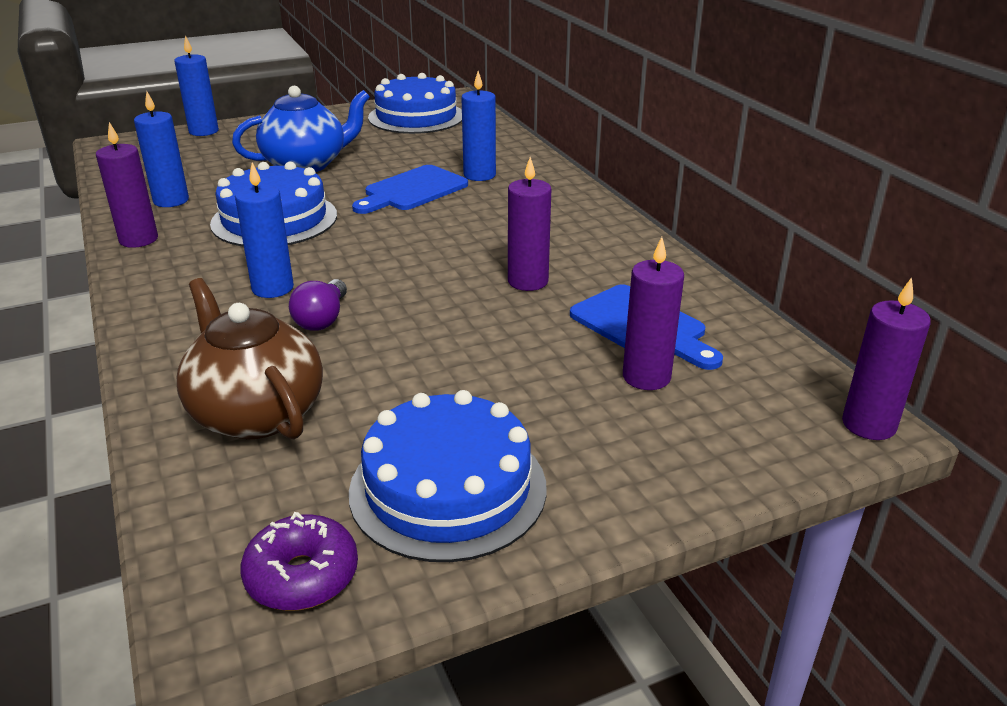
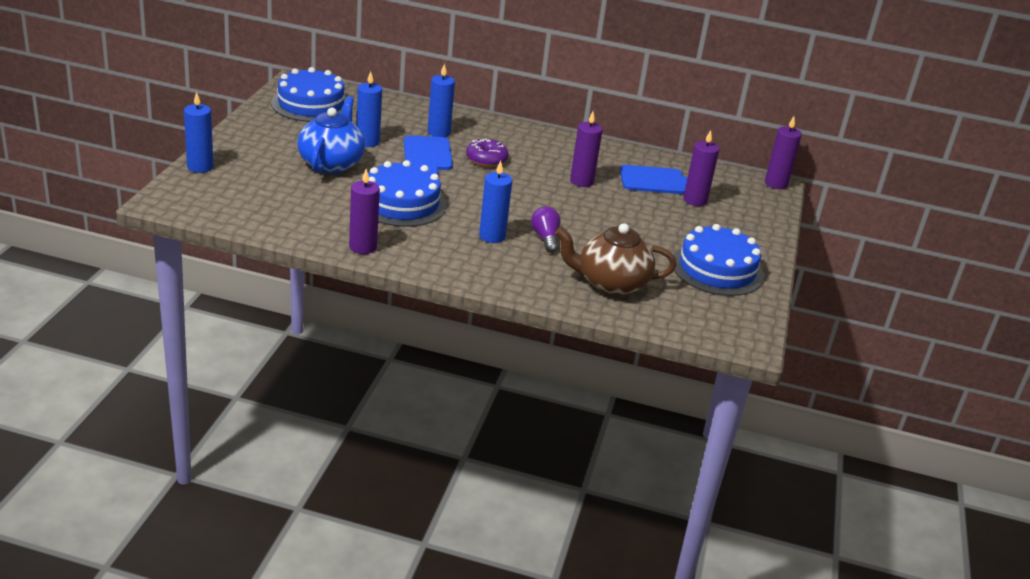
camera: 55 degrees left, 0 degrees up
(171, 201) = (316, 219): blue candle -> blue candle (367, 142)
(302, 576) = (734, 315): purple donut -> purple donut (486, 160)
(322, 319) = (545, 238): purple light bulb -> purple light bulb turned 150 degrees counterclockwise

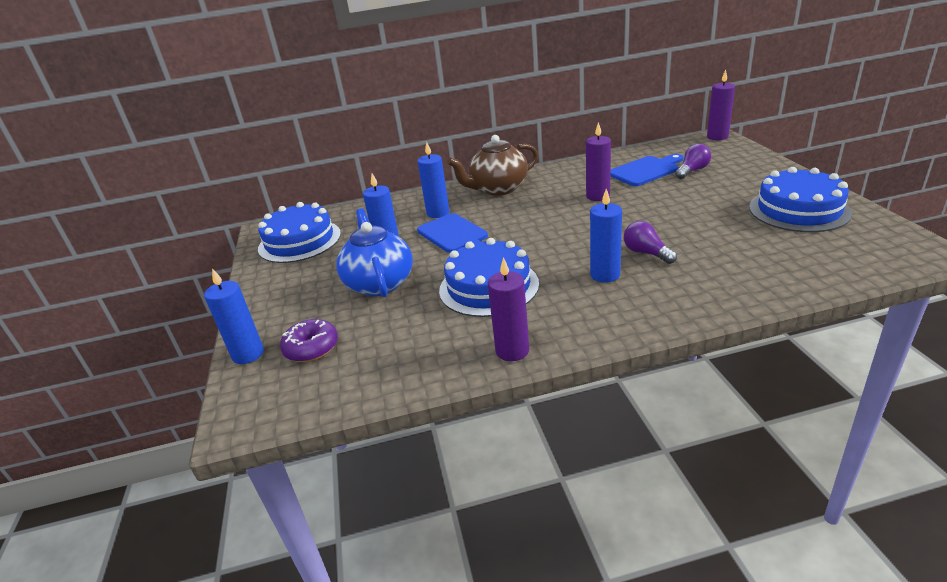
camera: 20 degrees left, 0 degrees up
(486, 160) = (504, 215): purple donut -> purple donut (311, 348)
(611, 284) = (757, 264): brown teapot -> brown teapot (498, 189)
(695, 200) = (692, 171): purple candle -> purple light bulb

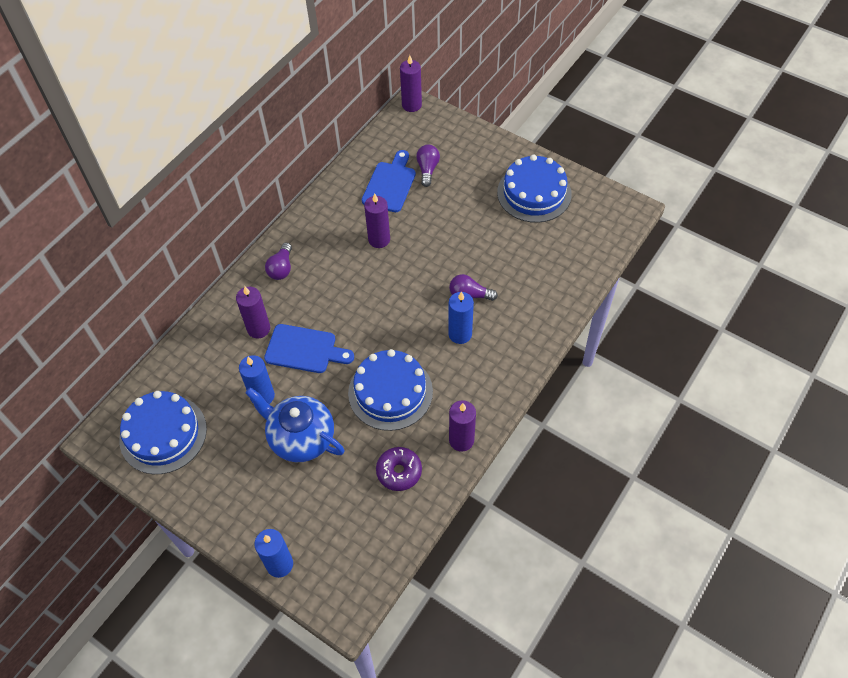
camera: 45 degrees left, 25 degrees up
(311, 348) = (323, 527): purple donut -> purple donut (399, 472)
(438, 213) = (258, 329): blue candle -> purple candle
(498, 189) = (281, 268): brown teapot -> purple light bulb

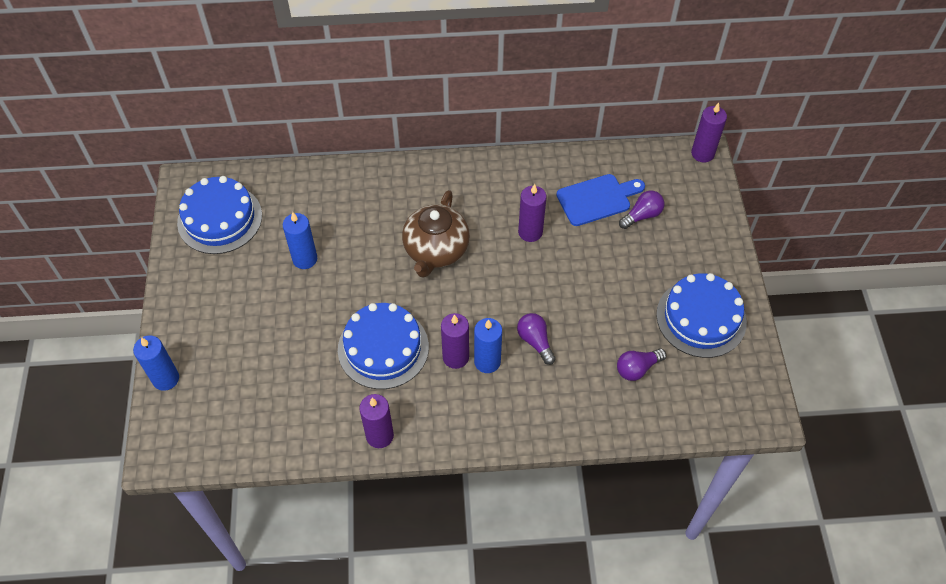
camera: 50 degrees right, 0 degrees up
(258, 329) = (365, 211): purple candle -> purple candle (455, 357)
(281, 268) = (436, 184): purple light bulb -> purple light bulb (637, 368)
(300, 438) = (288, 313): blue teapot -> none
(304, 349) = (372, 257): blue cutting board -> none
(339, 306) = (436, 251): none -> brown teapot
(399, 472) = (311, 408): purple donut -> none

